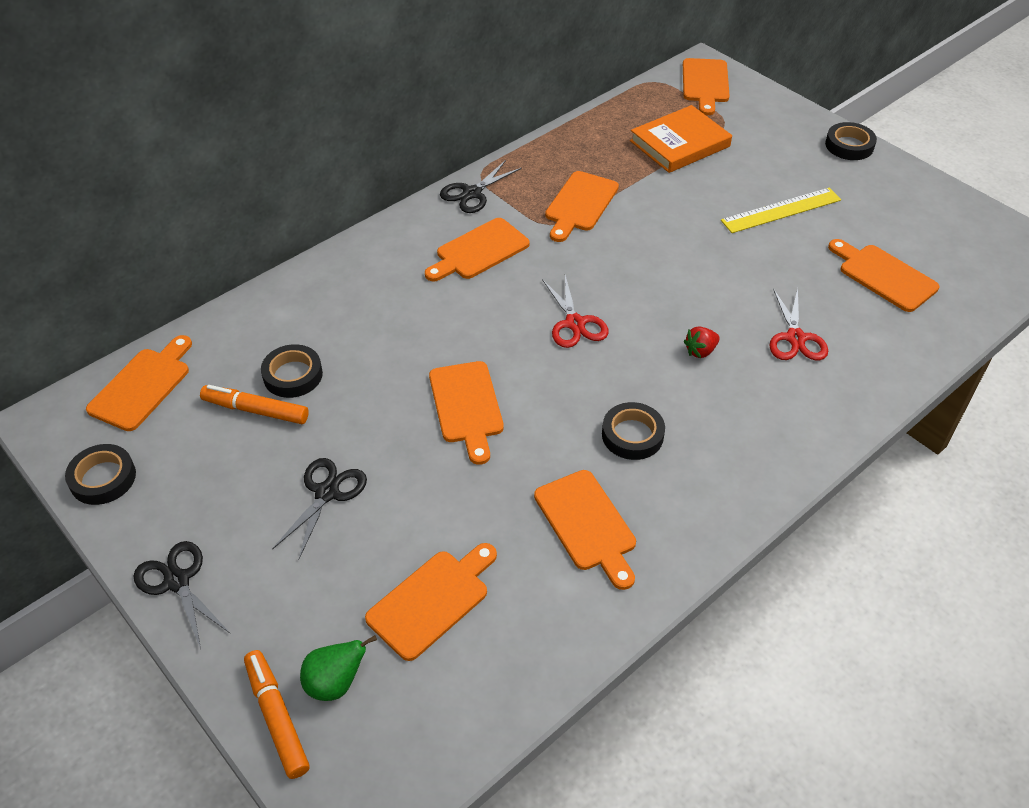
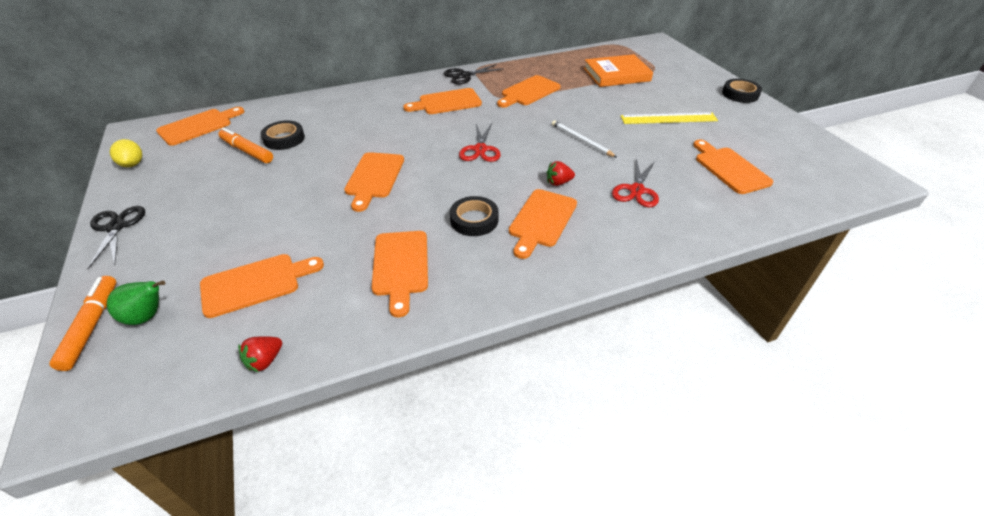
camera: 20 degrees right, 5 degrees down
(103, 478) = (133, 164): black tape -> yellow lemon
(327, 493) = (247, 203): black scissors -> none
(518, 687) = (265, 361): none -> red strawberry
(693, 275) = (581, 140): none -> white pencil
(705, 83) = (653, 50): orange cutting board -> orange cutting board (541, 220)

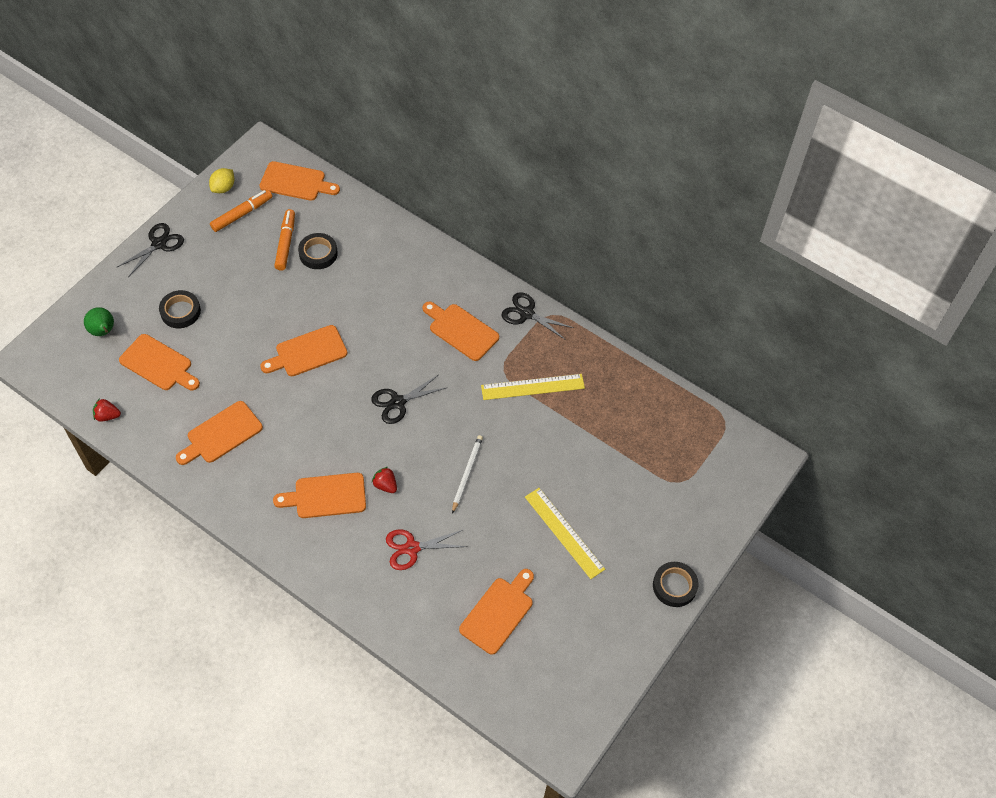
camera: 55 degrees right, 15 degrees up
(91, 326) = (81, 311): orange marker -> orange marker (241, 214)
(474, 220) = (298, 450): black tape -> black tape (180, 312)
(480, 149) = (398, 402): red scissors -> black scissors
(529, 92) = (532, 387): orange cutting board -> yellow ruler
(616, 74) = (635, 449): orange book -> none

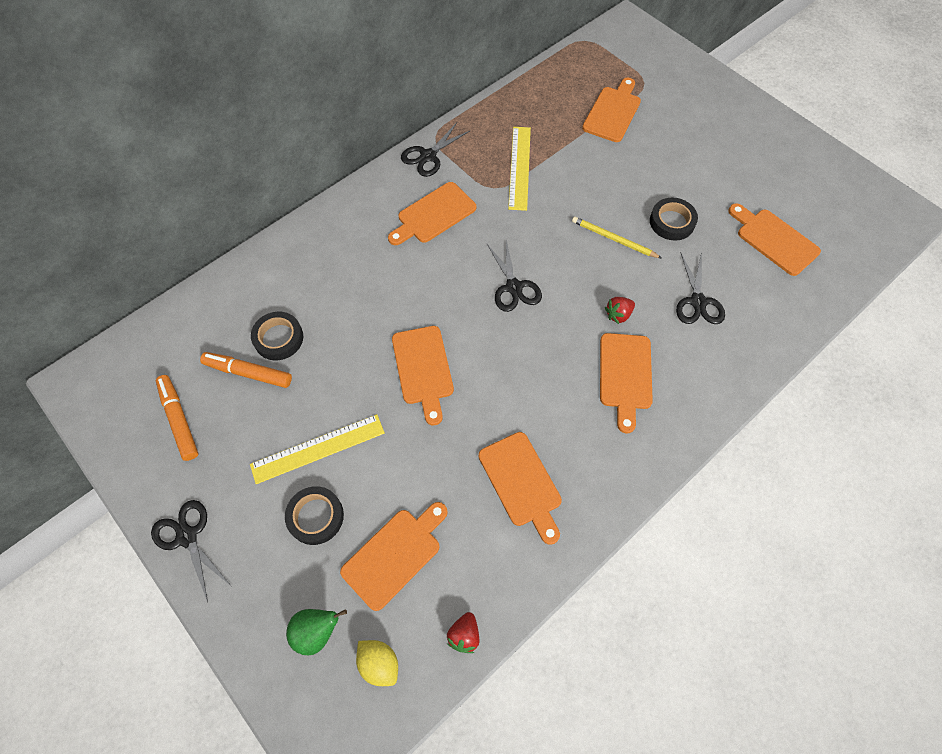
camera: 75 degrees left, 5 degrees up
(223, 188) = (124, 438): yellow lemon -> yellow lemon (379, 663)
(296, 182) = (154, 349): orange cutting board -> orange cutting board (613, 112)
(412, 548) = (698, 302): red scissors -> black scissors
(467, 473) = (613, 239): white pencil -> yellow pencil
(564, 532) = (689, 173): yellow ruler -> yellow ruler (318, 448)
(674, 586) = (749, 107): black tape -> black tape (672, 222)

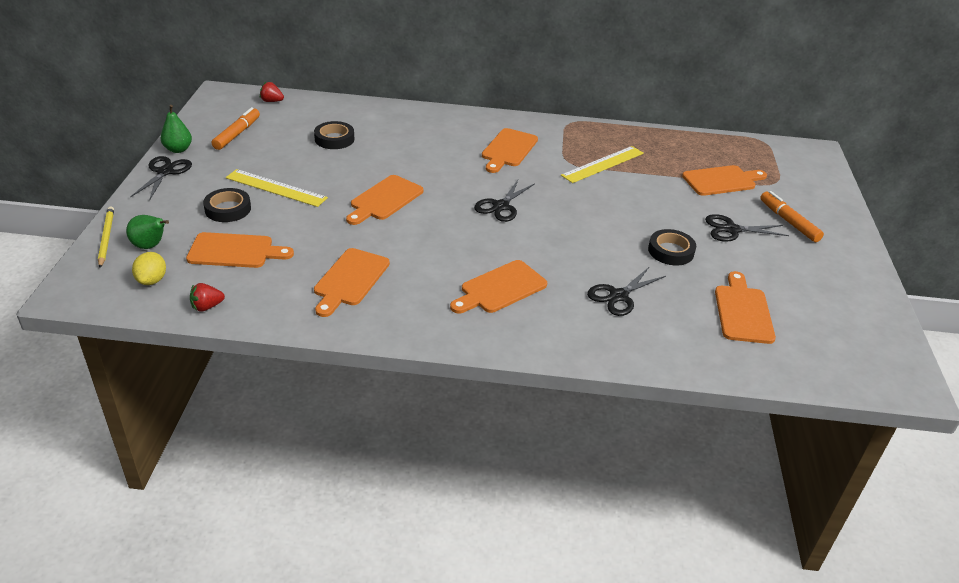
camera: 45 degrees right, 25 degrees down
(153, 497) = (178, 149): none -> green pear
(249, 373) = (297, 141): orange marker -> orange marker (789, 222)
(428, 156) = (550, 126): black scissors -> black scissors (731, 229)
(434, 215) = (508, 149): orange cutting board -> orange cutting board turned 75 degrees counterclockwise
(613, 239) = (610, 231): yellow pencil -> yellow pencil (106, 238)
(618, 315) = (548, 262): red strawberry -> red strawberry (272, 101)

